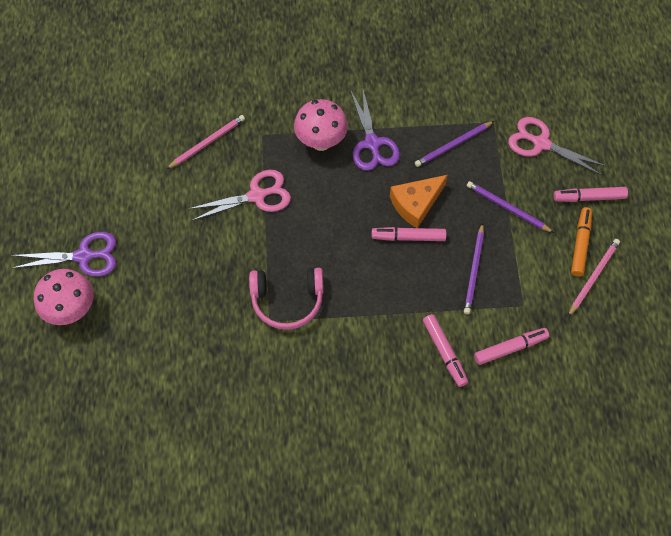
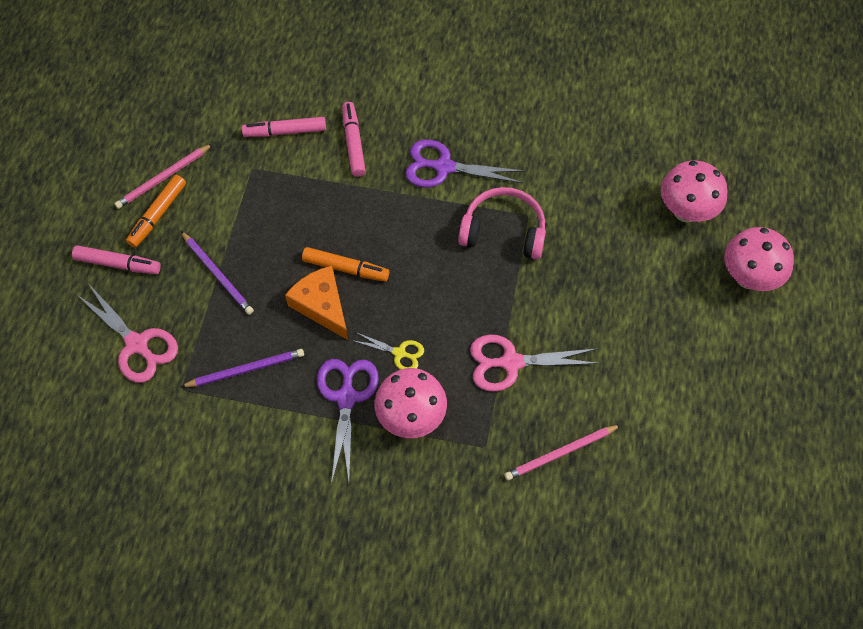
camera: 165 degrees left, 0 degrees up
(84, 256) = (732, 337): purple scissors -> purple scissors (443, 167)
(130, 359) = (686, 211): none -> pink mushroom
(343, 183) = (399, 353): none -> yellow scissors
(408, 237) = (345, 268): pink marker -> orange marker
(416, 204) = (322, 305): orange cheese -> orange cheese turned 105 degrees counterclockwise
(474, 270) = (288, 214): purple pencil -> none

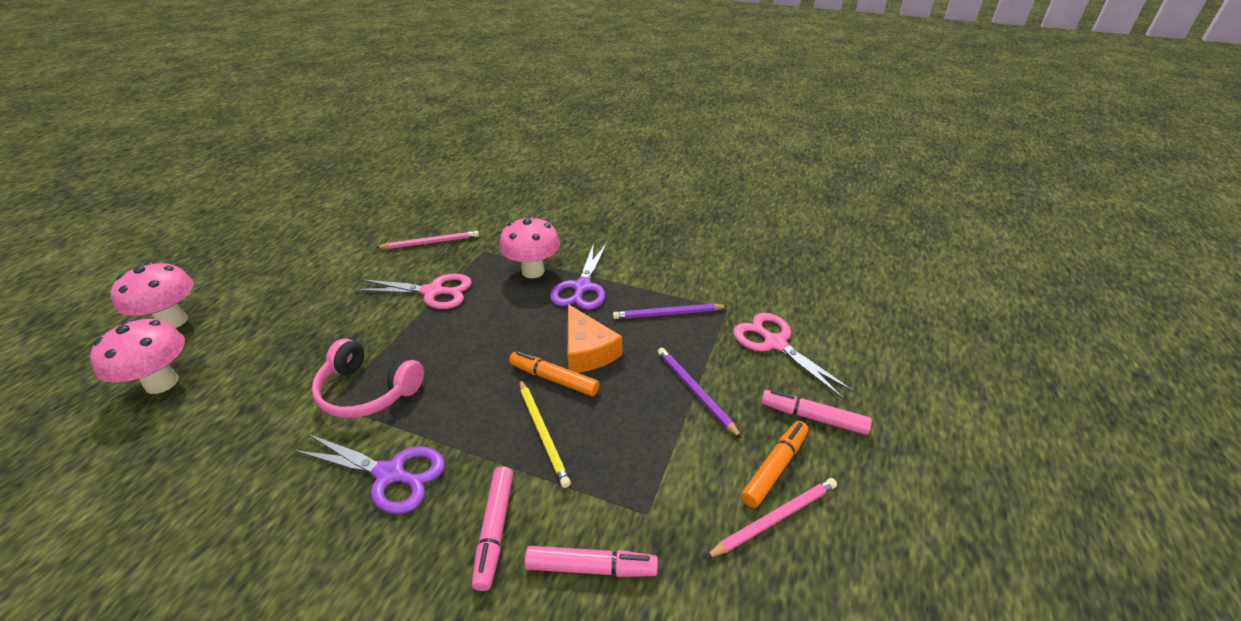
camera: 170 degrees left, 25 degrees down
(341, 215) = (543, 433): none -> yellow pencil
(399, 353) = (526, 308): yellow scissors -> none

